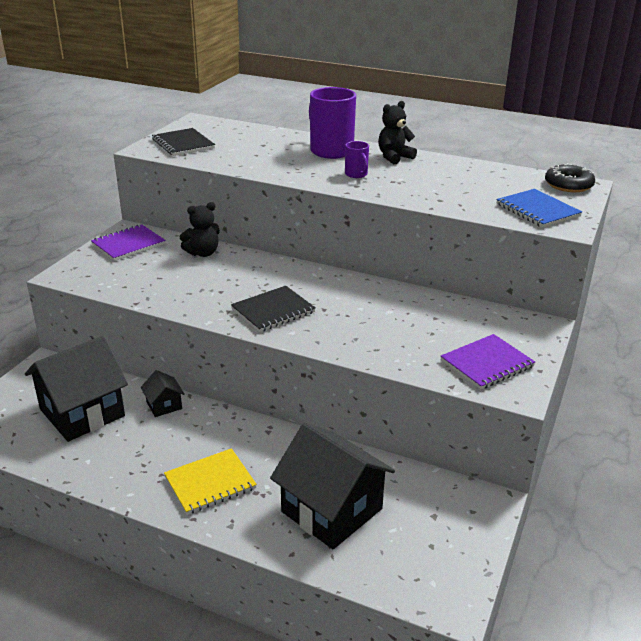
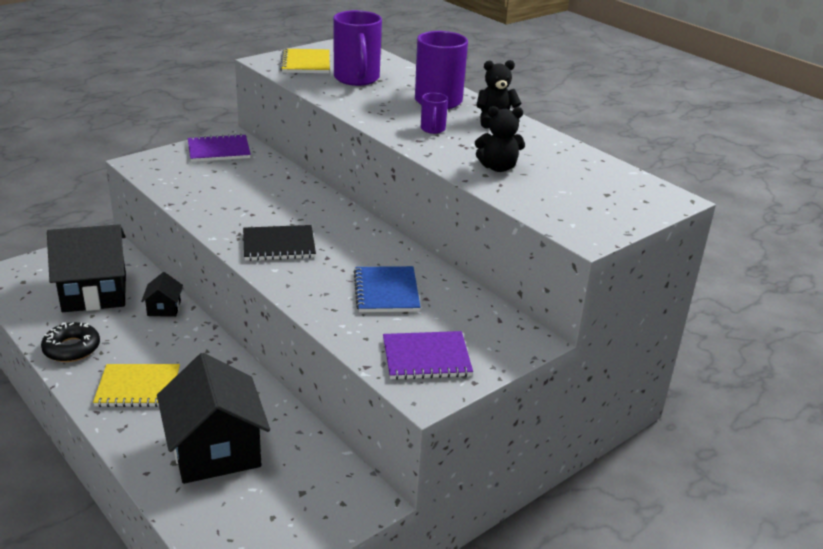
camera: 25 degrees right, 0 degrees up
(183, 144) = (306, 63): black notebook -> yellow notebook
(203, 253) = (274, 175): black teddy bear -> black teddy bear (498, 167)
(243, 148) = (356, 79): none -> purple mug
(537, 210) = (577, 211): blue notebook -> blue notebook (386, 291)
(568, 185) = (652, 195): black donut -> black donut (72, 348)

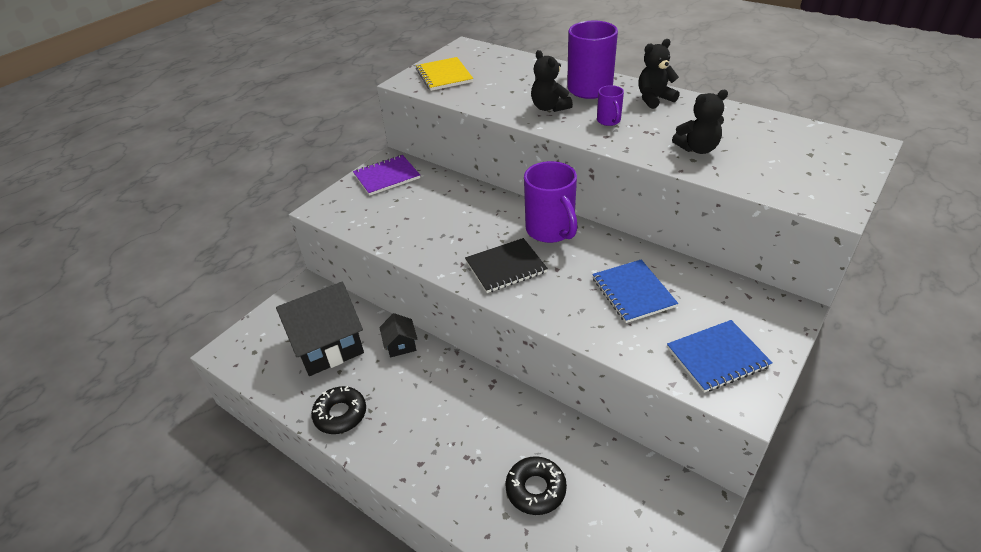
camera: 10 degrees left, 10 degrees up
(138, 387) = (426, 440): yellow notebook -> none
(215, 450) = (536, 489): black house -> black donut
(356, 79) = (501, 82): purple mug -> purple mug (551, 230)
(384, 108) = (549, 107): none -> black teddy bear
(426, 357) = (717, 357): purple notebook -> blue notebook

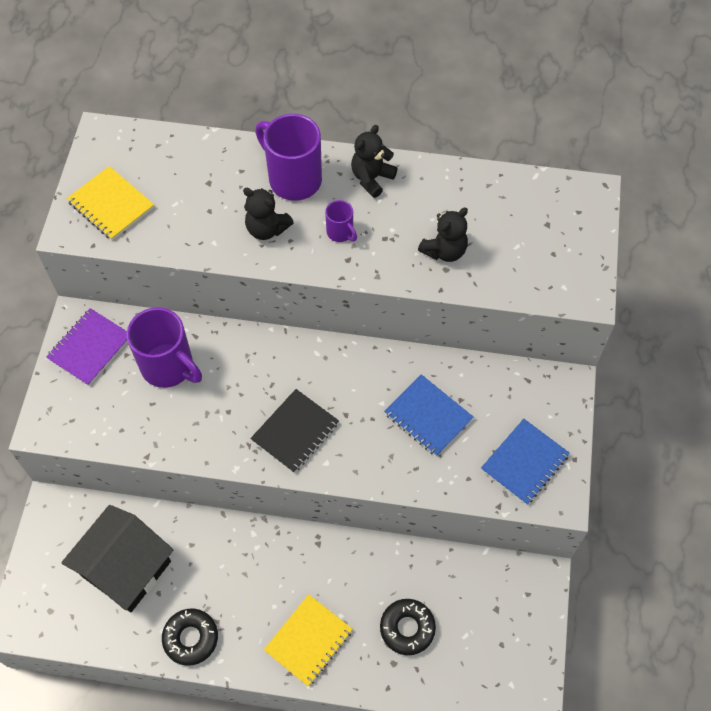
camera: 30 degrees left, 20 degrees up
(401, 345) = (203, 535): black house -> none
(437, 459) = (308, 640): none -> yellow notebook
(551, 230) = (316, 364): purple mug -> purple mug (169, 367)

